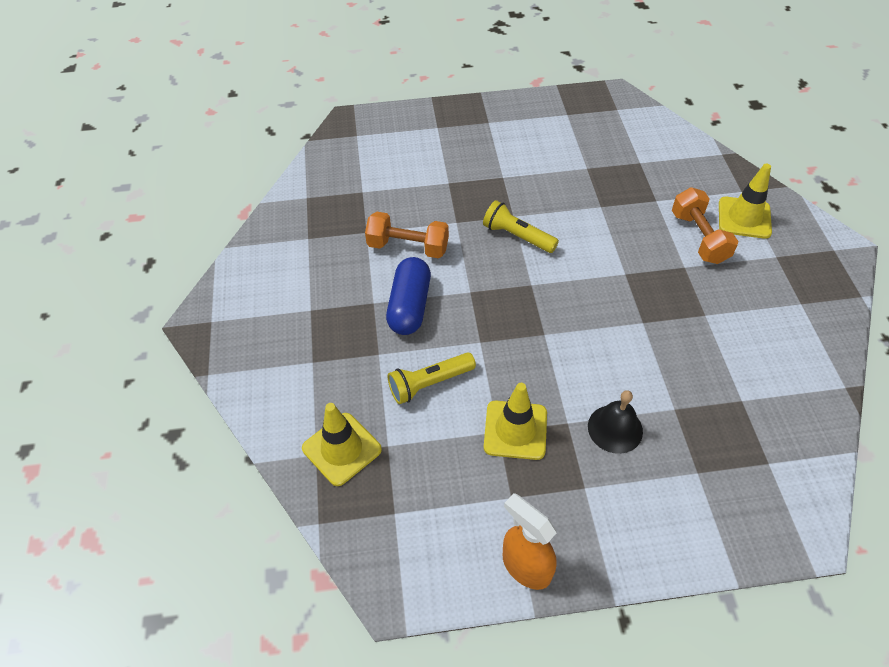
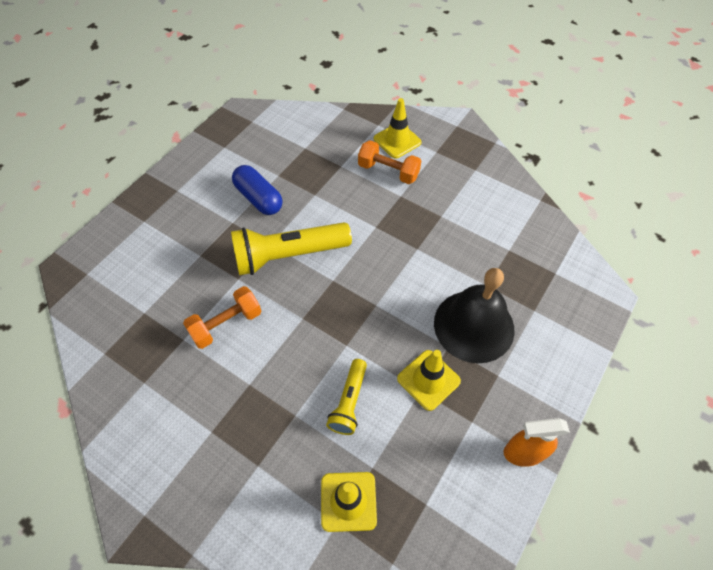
camera: 50 degrees left, 5 degrees up
(410, 306) = (276, 363): blue capsule -> blue capsule (259, 198)
(517, 236) = (288, 255): yellow flashlight -> yellow flashlight, size x1.80
(615, 428) = (474, 325): black bell -> black bell, size x1.94

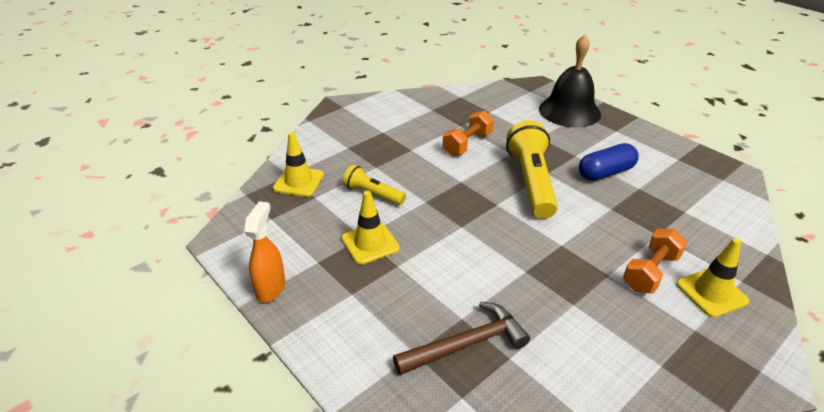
camera: 105 degrees right, 20 degrees down
(226, 324) = (467, 144): orange dumbbell -> orange dumbbell turned 60 degrees clockwise
(474, 325) = (414, 291): black bell -> black bell (569, 111)
(510, 277) = (467, 344): none -> brown hammer

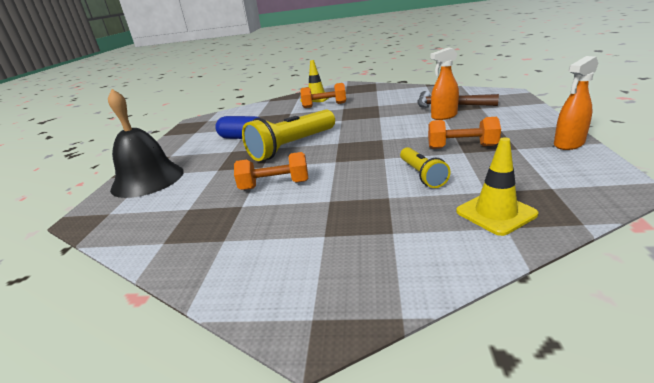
camera: 130 degrees left, 10 degrees down
(370, 243) = (462, 147): yellow traffic cone -> orange dumbbell
(444, 303) = (444, 116): none -> orange spray bottle

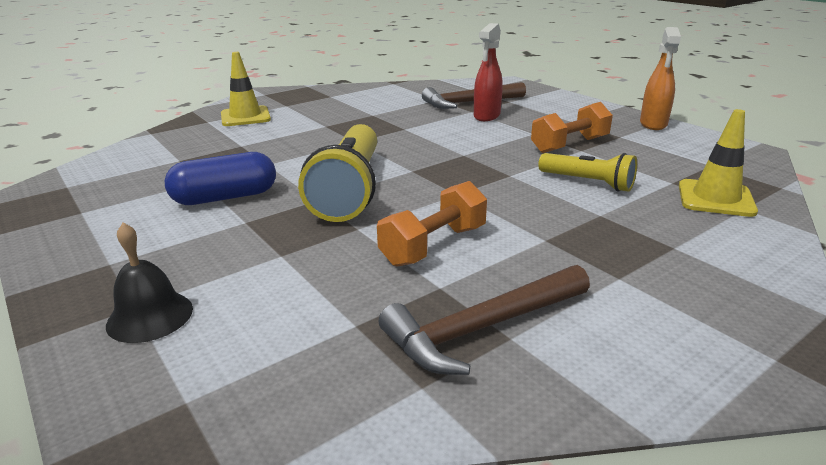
camera: 45 degrees left, 0 degrees up
(148, 180) = (150, 316): black bell -> black bell, size x0.52
(221, 231) = (482, 328): none -> brown hammer
(324, 105) = (284, 126): orange dumbbell -> none
(444, 116) = (486, 116): orange spray bottle -> red spray bottle

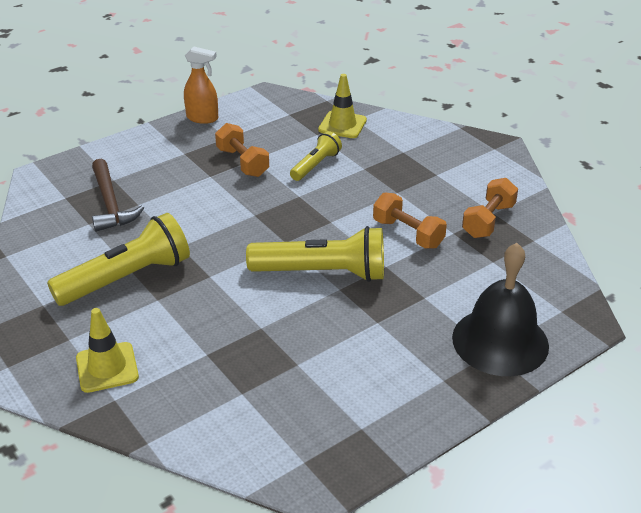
camera: 90 degrees left, 10 degrees up
(150, 316) = (500, 341): black bell -> black bell, size x1.94
(225, 197) = (334, 341): blue capsule -> none
(358, 115) = (127, 278): none -> yellow flashlight
(482, 328) = (488, 221): brown hammer -> orange dumbbell
(486, 116) = (157, 196): red spray bottle -> none

